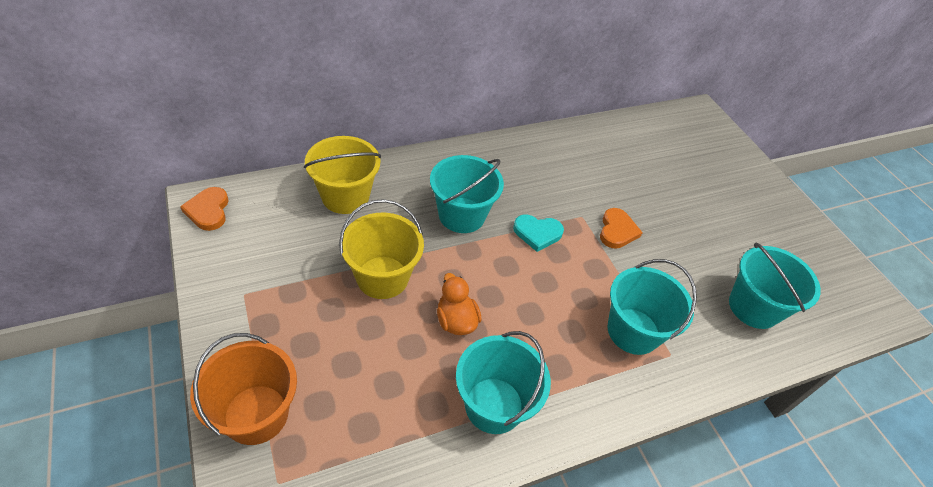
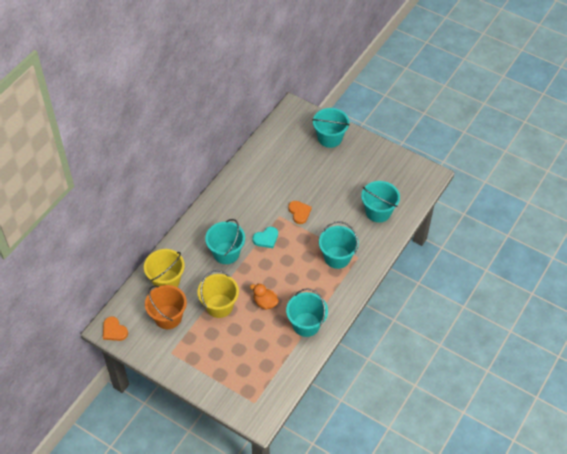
camera: 30 degrees left, 5 degrees up
(256, 414) = (224, 389): orange bucket -> orange bucket (168, 317)
(733, 169) = (329, 138): none -> turquoise bucket

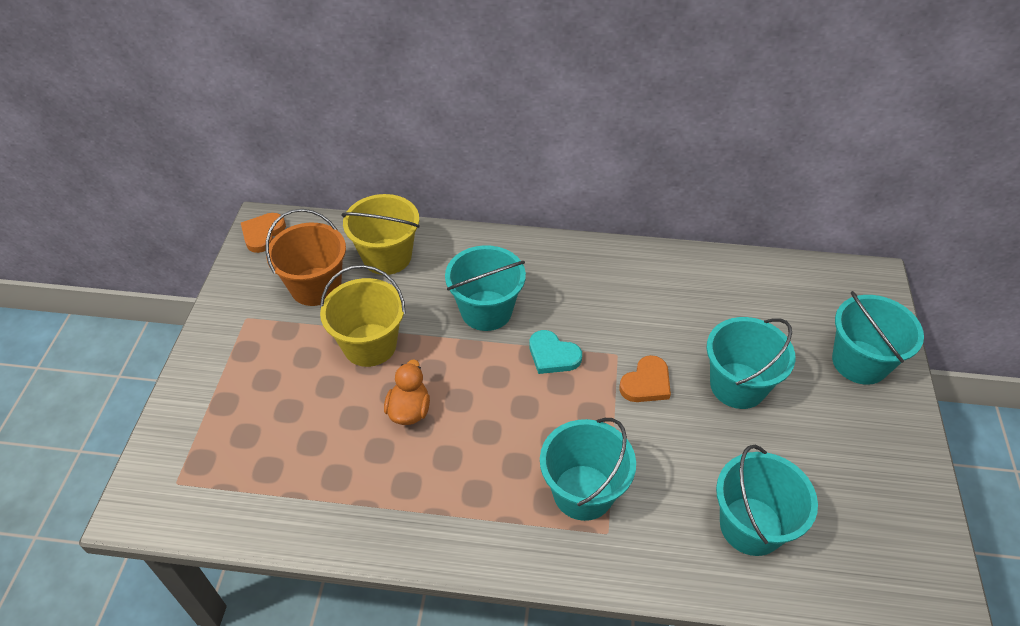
camera: 65 degrees right, 5 degrees down
(306, 324) = (390, 501): turquoise bucket -> turquoise bucket (737, 385)

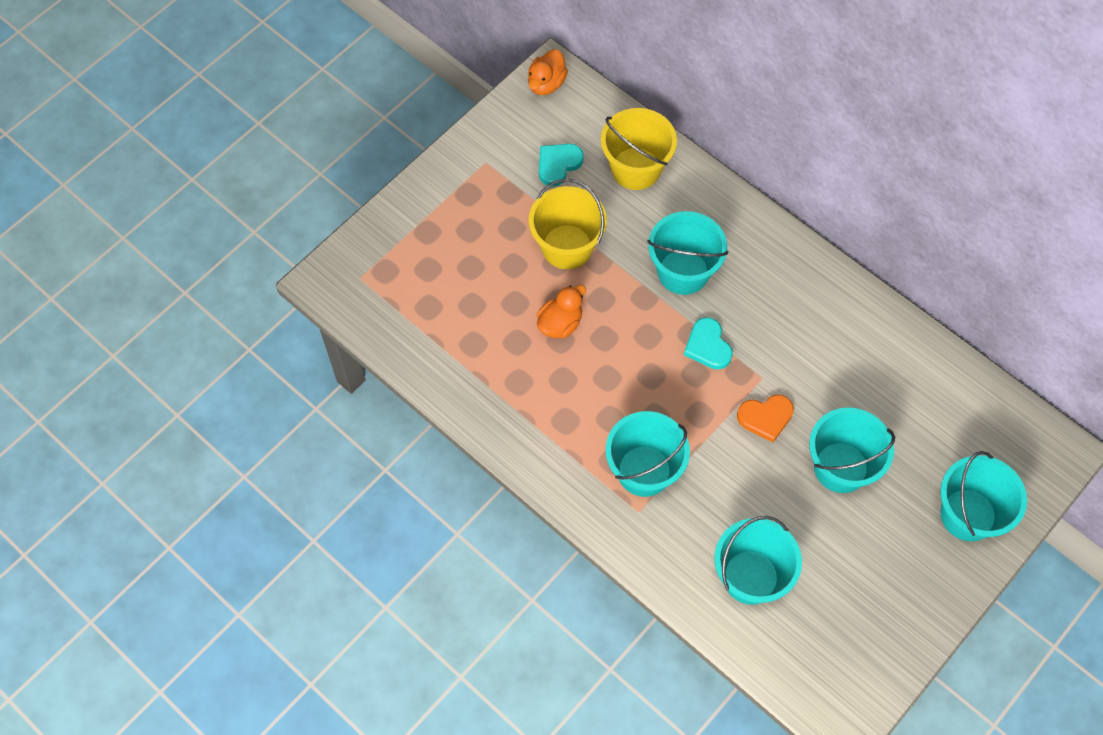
camera: 35 degrees right, 15 degrees up
(263, 234) = (546, 83): orange heart -> orange duck
(316, 286) = (558, 164): orange bucket -> turquoise heart

